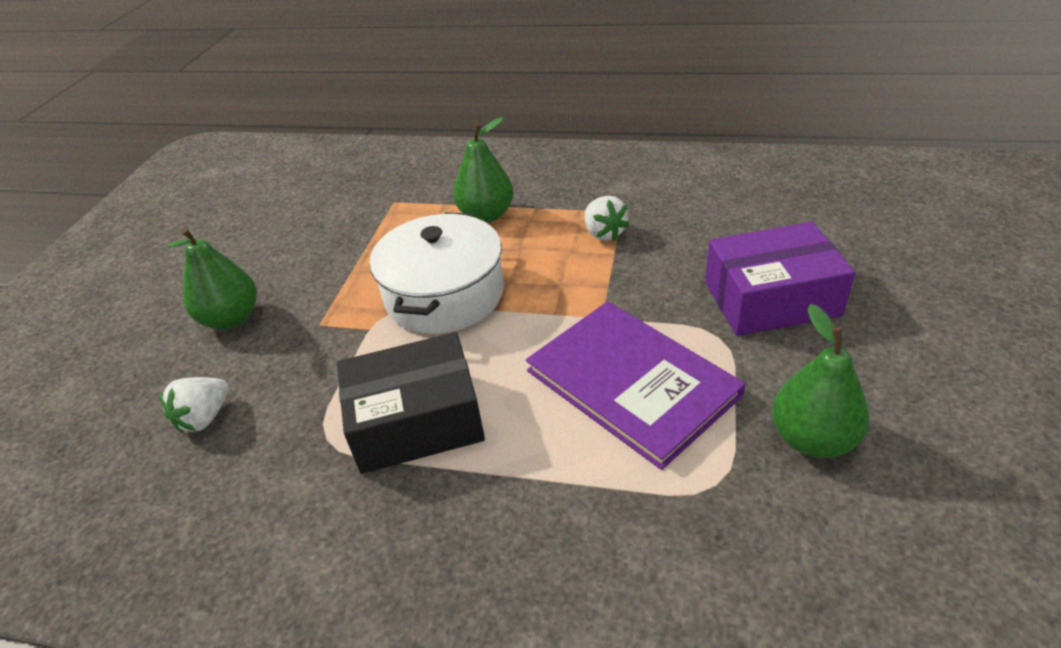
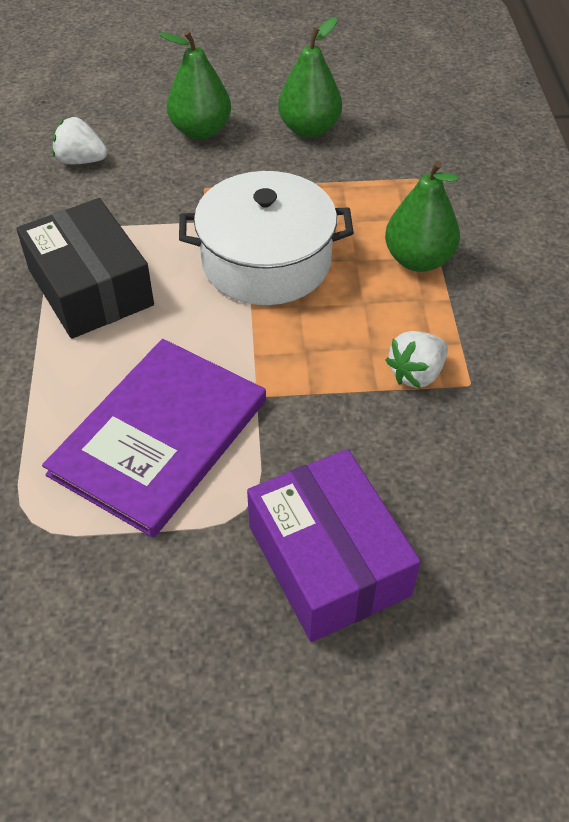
camera: 70 degrees right, 10 degrees up
(812, 439) = (96, 606): green pear -> green pear (309, 129)

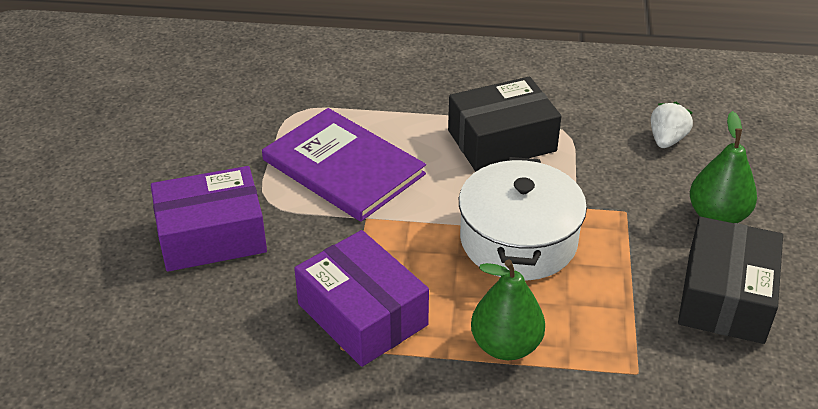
camera: 100 degrees right, 10 degrees down
(309, 129) = (725, 297): green pear -> black box
(416, 374) = (362, 314): white strawberry -> purple box

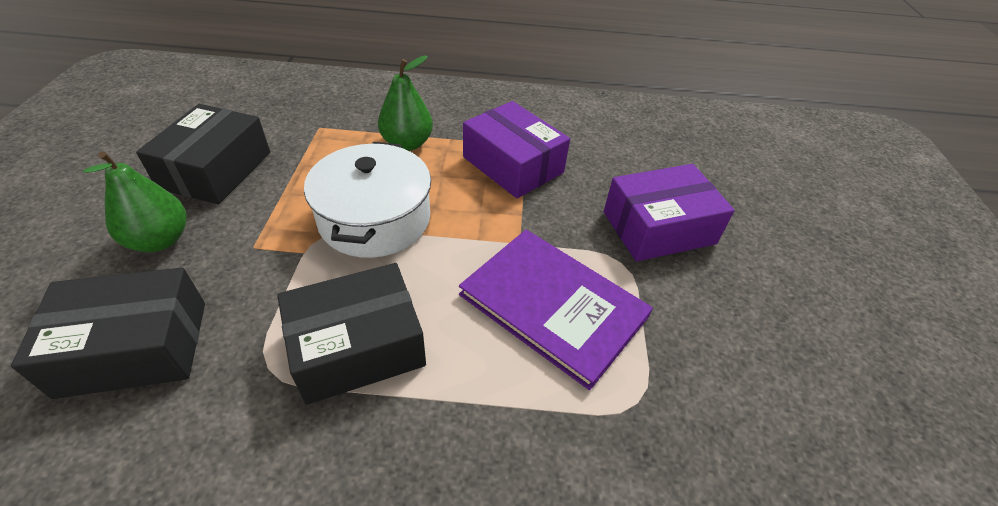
camera: 175 degrees right, 5 degrees up
(666, 140) = (134, 348): white strawberry -> black box

